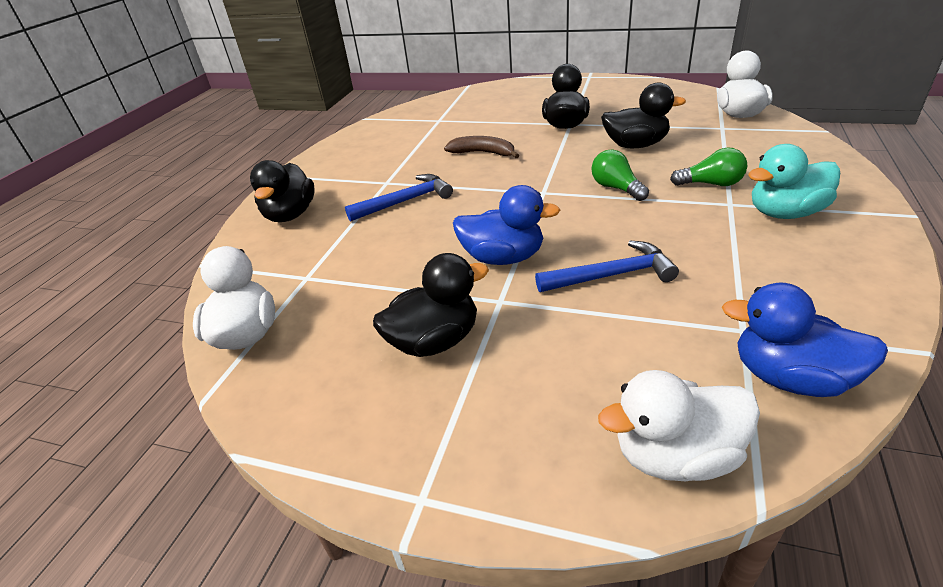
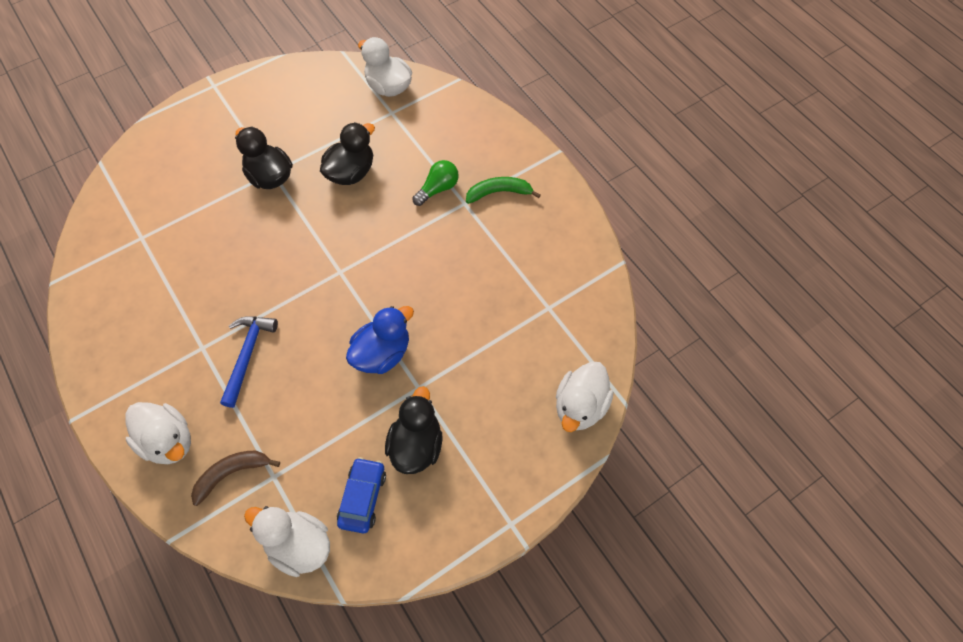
camera: 55 degrees left, 25 degrees up
(290, 215) = (168, 441): black duck -> white duck
(335, 342) = (363, 497): none -> blue car
(483, 153) = (242, 257): brown banana -> brown banana (232, 473)
(611, 275) = (456, 318): blue hammer -> none
(616, 188) = (384, 233): green light bulb -> none
(785, 213) = (499, 192): turquoise duck -> green banana
(790, 378) = (587, 323): blue duck -> none

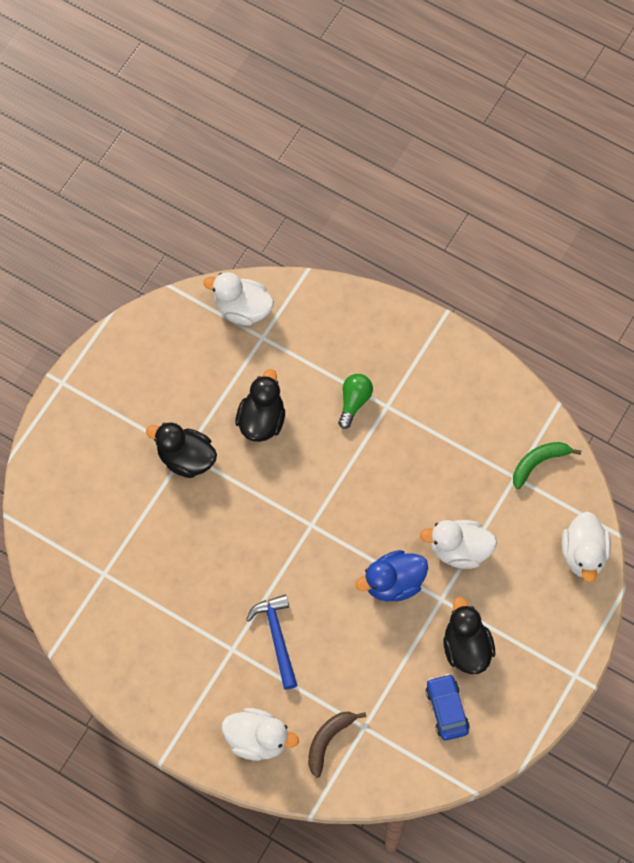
camera: 25 degrees left, 5 degrees up
(299, 545) = (417, 769): white duck -> white duck (459, 550)
(382, 353) = (393, 583): blue duck -> blue duck turned 135 degrees counterclockwise
(499, 192) = (413, 381): green banana -> green banana (538, 463)

